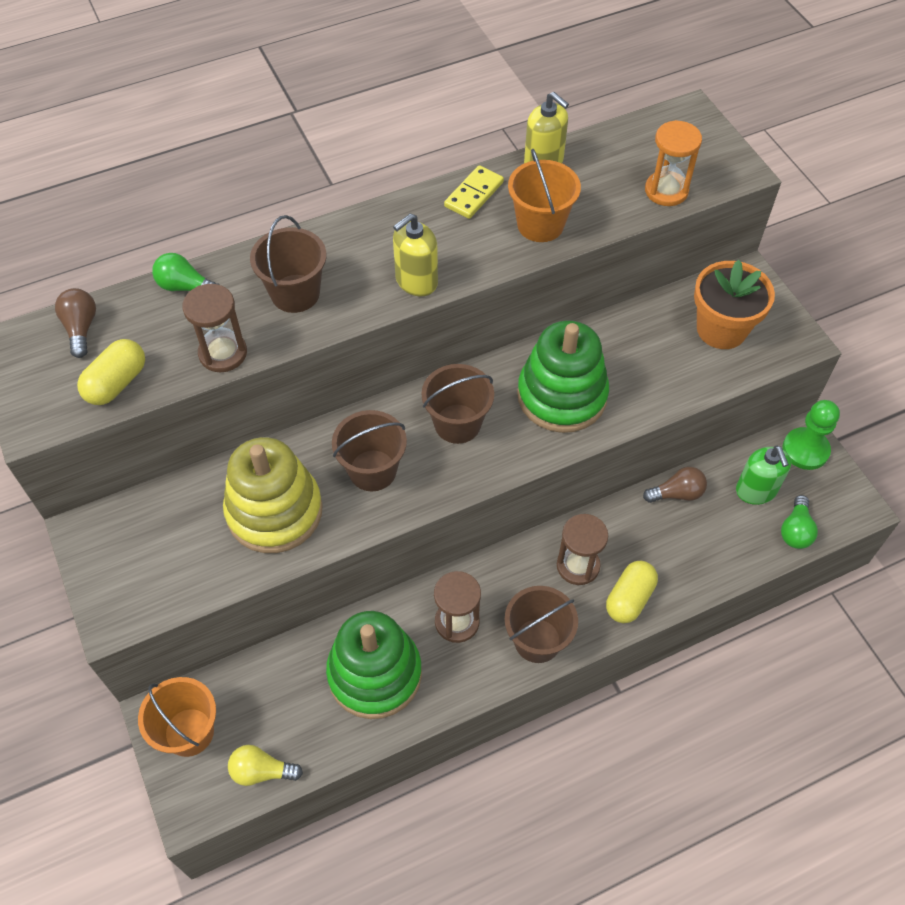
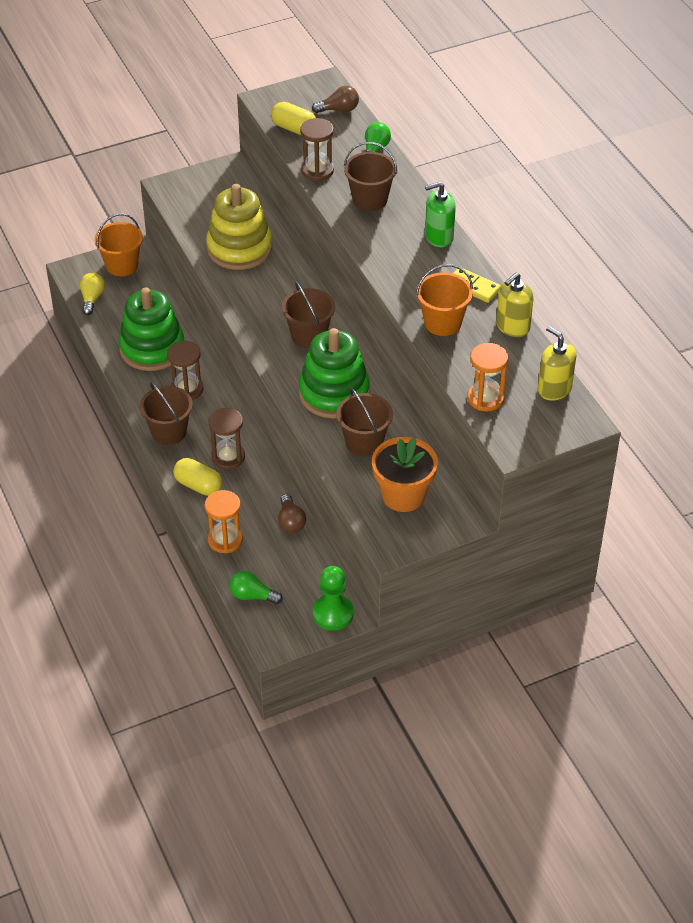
camera: 90 degrees right, 10 degrees down
(372, 470) = (270, 293): brown bucket -> brown bucket (364, 442)
(416, 281) = (382, 257): yellow soap dispenser -> yellow soap dispenser (554, 389)
(715, 563) = (225, 540): none -> orange hourglass
(756, 490) = (292, 574): green soap dispenser -> green soap dispenser (439, 237)

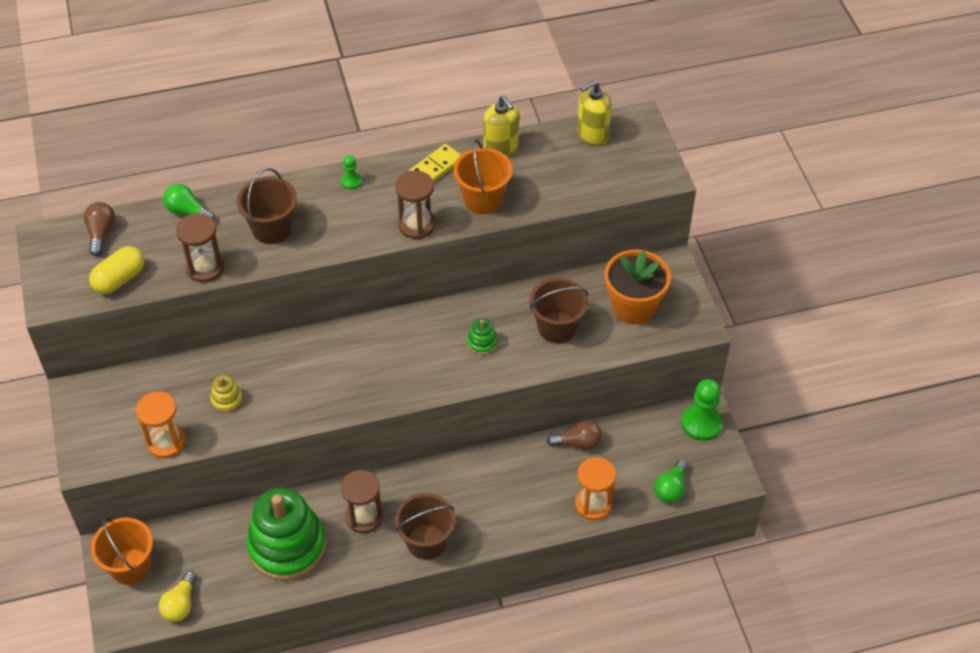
camera: 80 degrees left, 5 degrees up
(92, 299) = (180, 604): yellow light bulb -> yellow light bulb turned 90 degrees counterclockwise
(198, 485) = (512, 521): yellow capsule -> none
(228, 457) = (476, 488): brown hourglass -> brown hourglass (416, 225)
(239, 248) = (227, 399): yellow stacking toy -> yellow stacking toy, size x0.40
(309, 335) = (390, 353): brown bucket -> none
(334, 393) = (482, 343): green stacking toy -> green stacking toy, size x0.40
(439, 237) = (351, 181): green soap dispenser -> green pawn
(485, 398) = (595, 185): orange hourglass -> orange hourglass (166, 442)

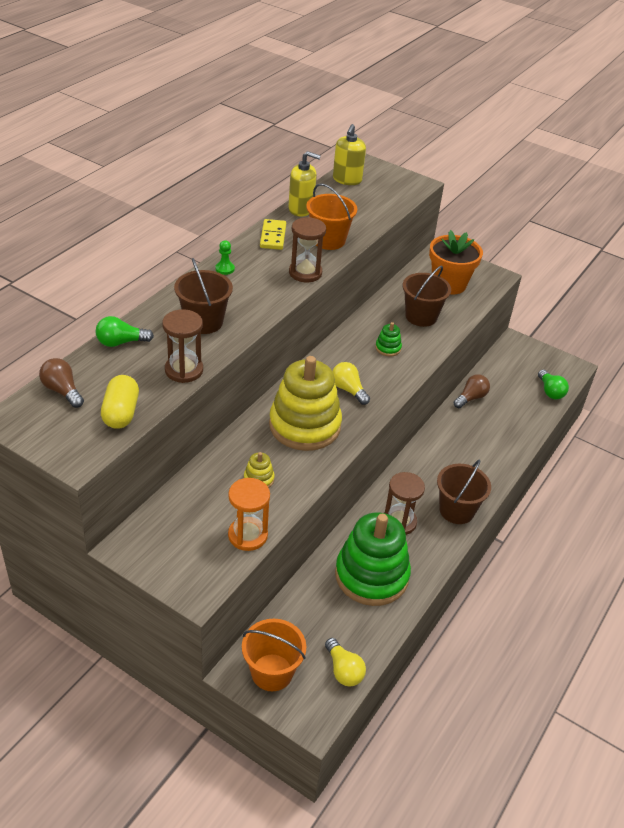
camera: 45 degrees left, 10 degrees down
(317, 374) = (304, 425): none -> yellow stacking toy
(394, 363) = (348, 390): none -> yellow light bulb
(593, 504) = (522, 426): orange hourglass -> none
(701, 423) = (521, 349): green pawn -> none

